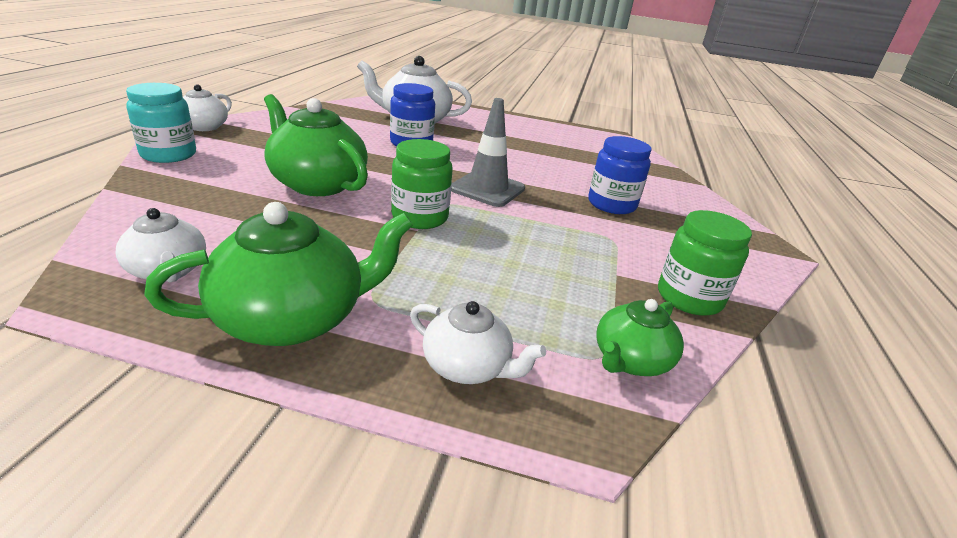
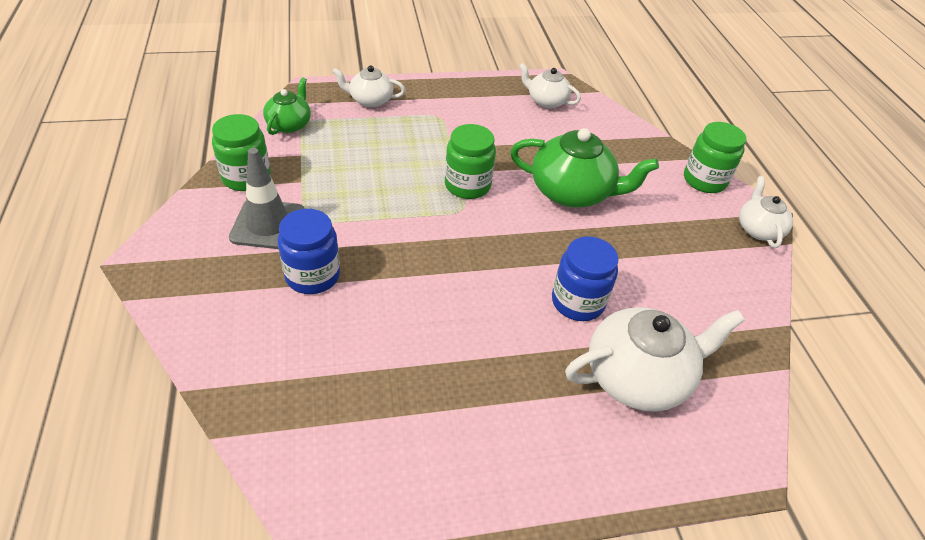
camera: 155 degrees right, 15 degrees up
(168, 154) = (704, 180): turquoise jar -> green jar
(293, 318) = (464, 98): green teapot -> none
(487, 189) = (443, 247): grey traffic cone -> grey traffic cone (268, 224)

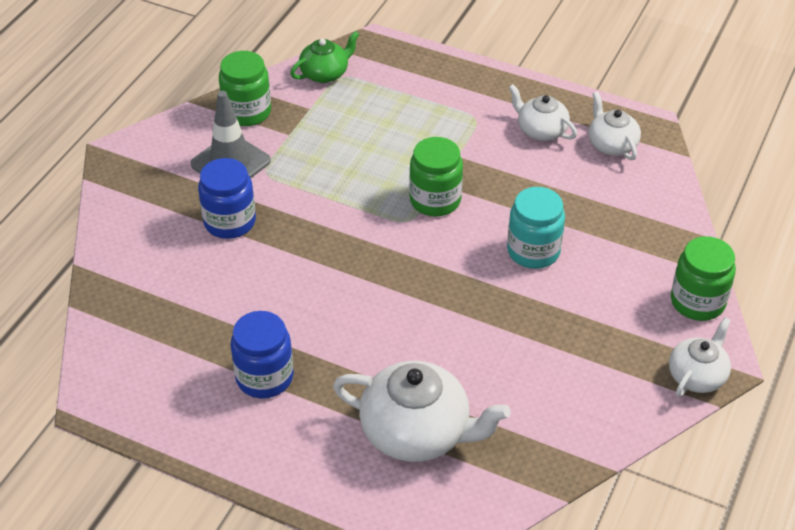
camera: 40 degrees right, 0 degrees up
(370, 100) = (423, 75): white teapot -> white teapot (541, 130)
(572, 192) = (533, 251): green teapot -> turquoise jar
(577, 302) = (429, 349): blue jar -> blue jar (264, 377)

